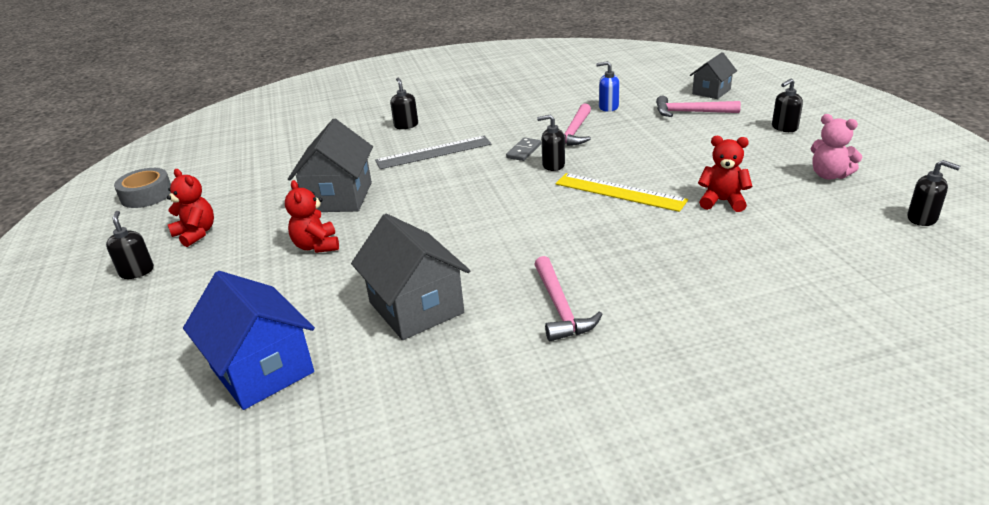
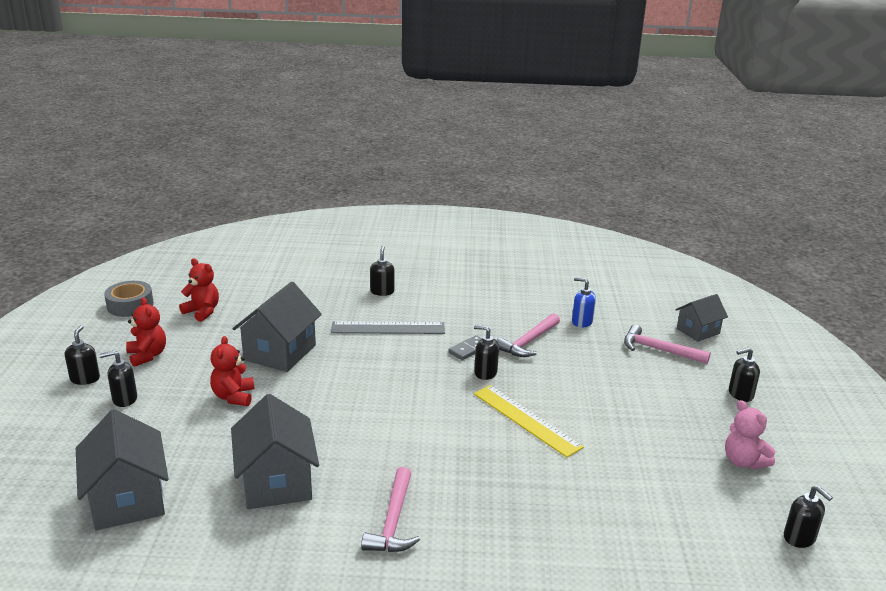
camera: 15 degrees right, 5 degrees down
(195, 278) = (124, 399): none -> black soap dispenser
(262, 369) = (128, 499): blue house -> grey house
(722, 201) = (615, 459): red teddy bear -> red teddy bear (202, 312)

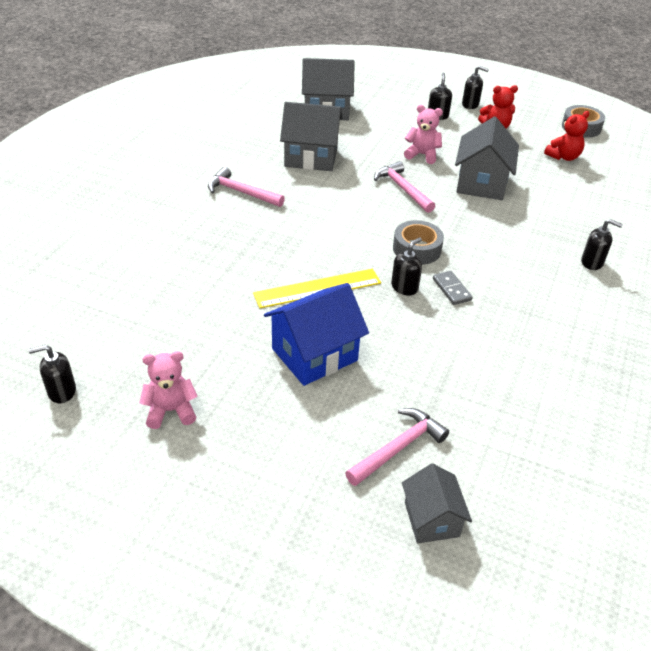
camera: 110 degrees right, 15 degrees up
(233, 397) = (422, 155): red teddy bear -> pink teddy bear
(280, 352) = (481, 183): grey house -> grey house turned 60 degrees clockwise
(388, 328) = (509, 248): grey ruler -> none
(423, 374) = (417, 249): none -> grey tape
(528, 342) = (453, 337): pink hammer -> pink hammer (402, 189)
(581, 322) = (488, 402): blue soap dispenser -> none
(610, 403) = (314, 354): none -> blue house
(740, 394) = (273, 478): black soap dispenser -> none

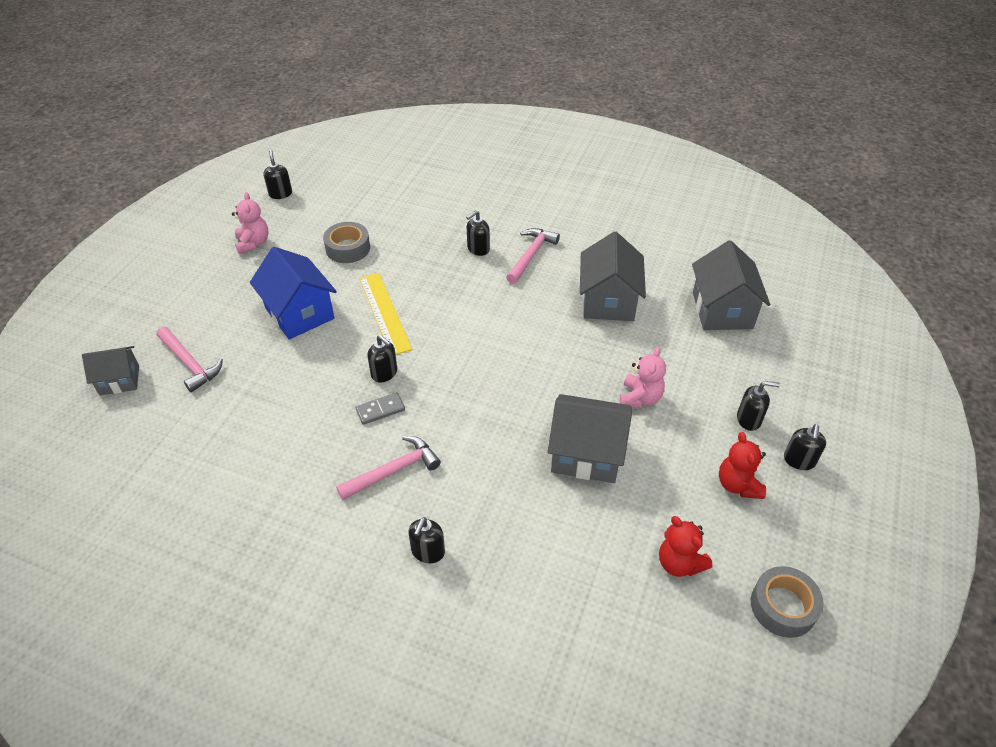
camera: 90 degrees right, 5 degrees up
(224, 223) = (478, 249): none -> black soap dispenser
(402, 189) = (559, 377): pink hammer -> pink hammer (393, 470)
(417, 249) = (446, 385): grey tape -> grey tape (348, 248)

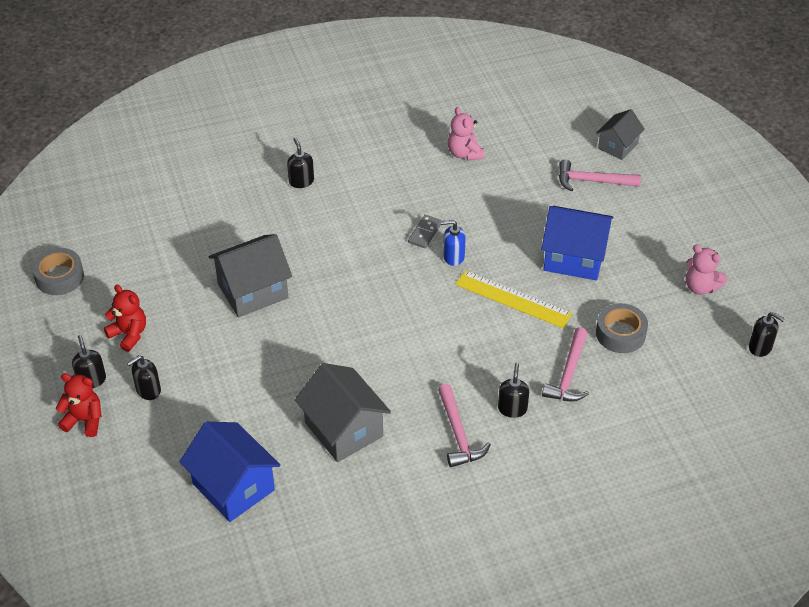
camera: 140 degrees right, 0 degrees up
(384, 373) = (453, 257): black soap dispenser -> blue soap dispenser
(393, 470) = (371, 206): pink hammer -> pink hammer (569, 374)
(640, 398) = (246, 355): pink teddy bear -> pink teddy bear (464, 153)
(679, 563) = (140, 263): red teddy bear -> red teddy bear (84, 420)
(722, 310) = (233, 487): grey house -> blue house

